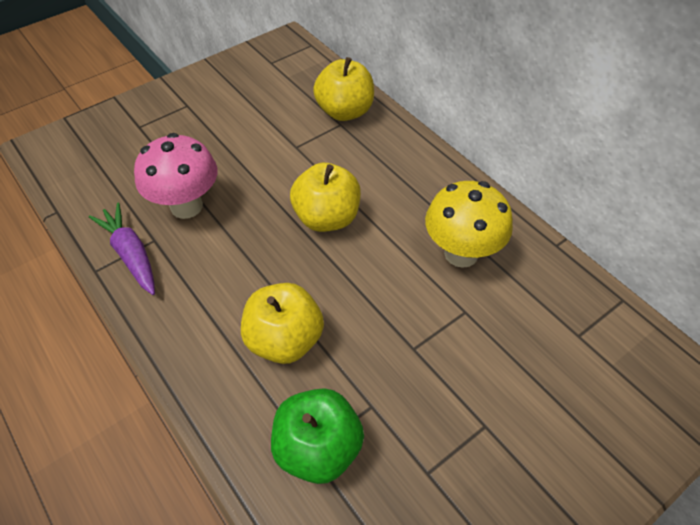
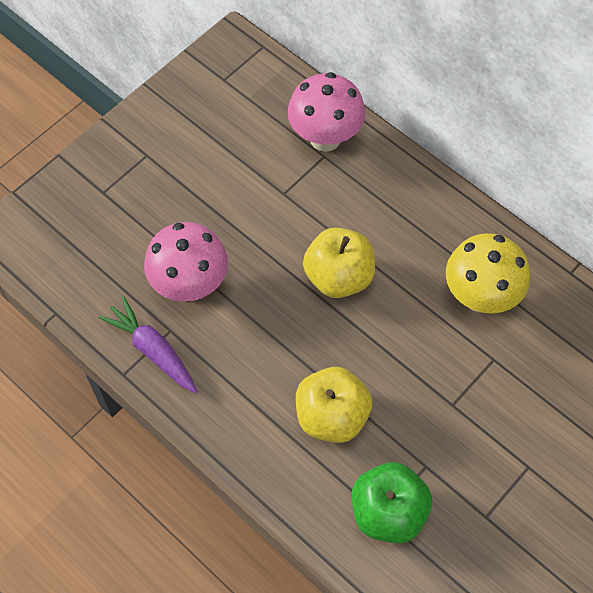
camera: 10 degrees left, 10 degrees up
(344, 111) = (325, 138): yellow apple -> pink mushroom

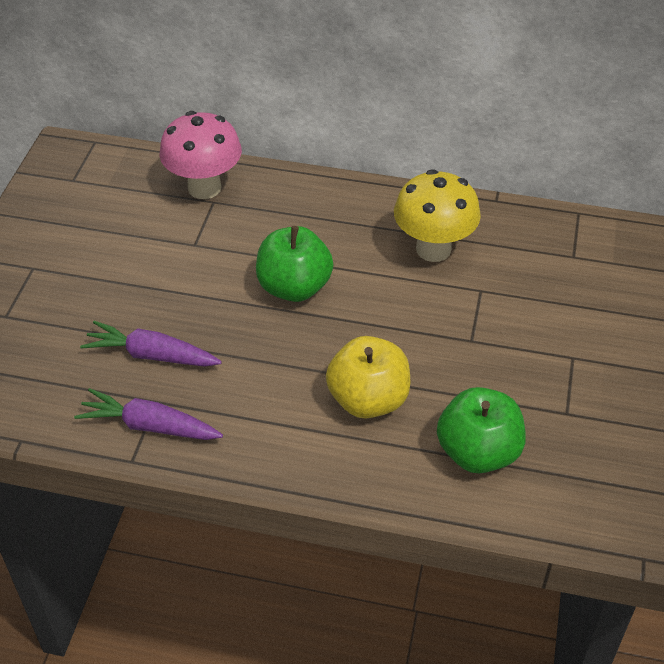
camera: 30 degrees left, 15 degrees down
(190, 286) = (152, 355): pink mushroom -> purple carrot
(338, 277) = (294, 287): yellow apple -> green apple

